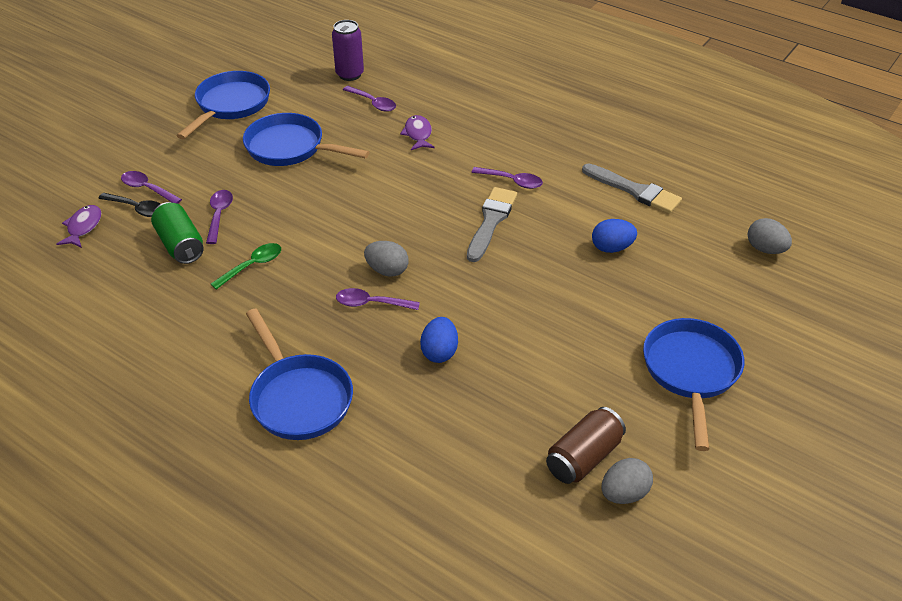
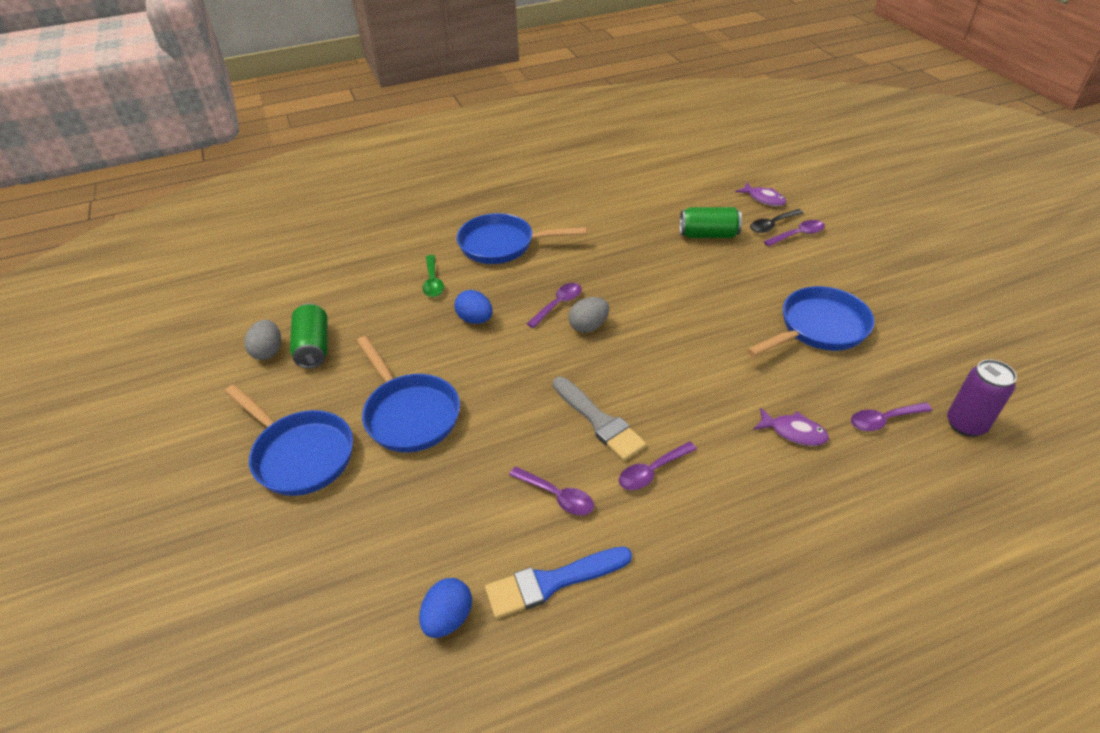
camera: 125 degrees right, 0 degrees up
(219, 215) = (734, 261): purple spoon -> purple spoon (557, 496)
(230, 105) = (925, 312): blue pan -> blue pan (410, 414)
(252, 266) = (654, 261): green spoon -> green spoon (433, 282)
(583, 457) = (314, 347): brown can -> green can
(611, 248) = (483, 495): blue egg -> blue egg (448, 618)
(634, 190) = (552, 582): grey brush -> blue brush
(765, 249) = (351, 648): grey egg -> none

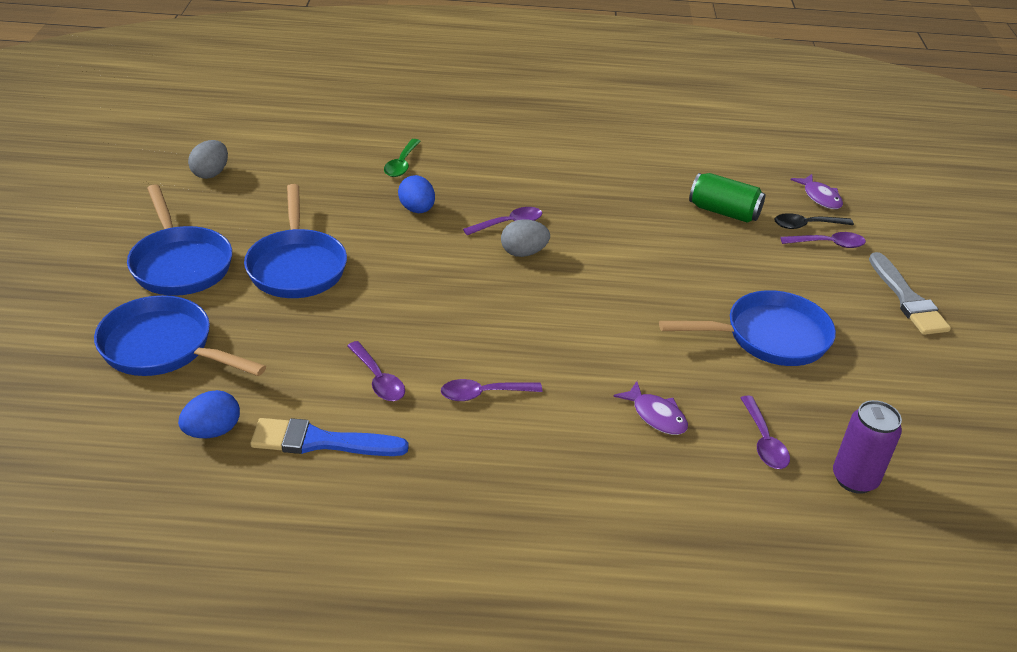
camera: 20 degrees right, 5 degrees down
(314, 347) = (252, 183): green can -> none
(502, 245) = (495, 153): blue pan -> blue pan (163, 347)
(599, 421) = (467, 335): grey brush -> grey brush (907, 299)
(883, 420) = (764, 441): purple spoon -> purple spoon turned 105 degrees counterclockwise

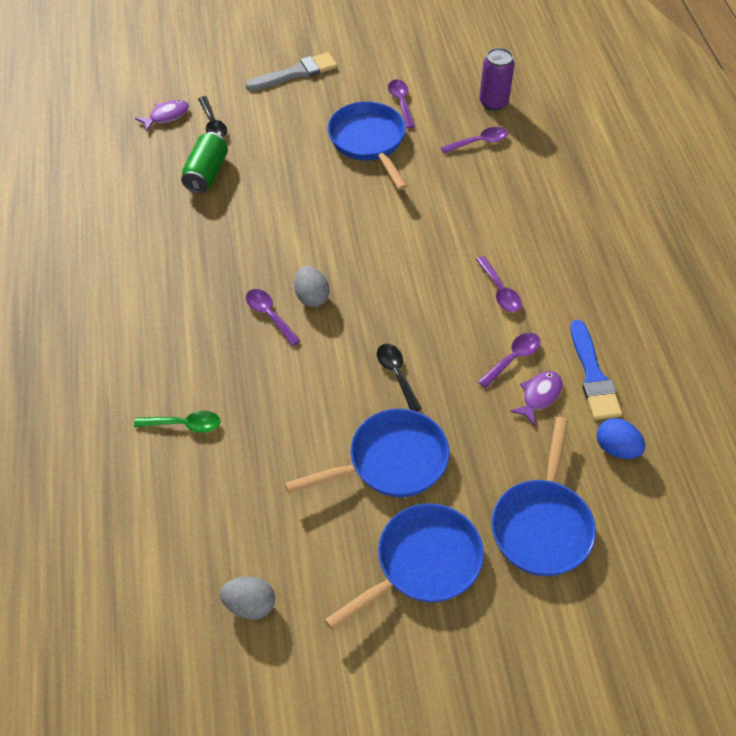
camera: 100 degrees left, 15 degrees up
(398, 289) = (396, 374): none -> black spoon
(417, 210) = (267, 390): blue egg -> none
(656, 415) = (479, 195): purple fish -> purple fish (539, 396)
(828, 244) = (236, 112): purple spoon -> purple spoon (401, 102)

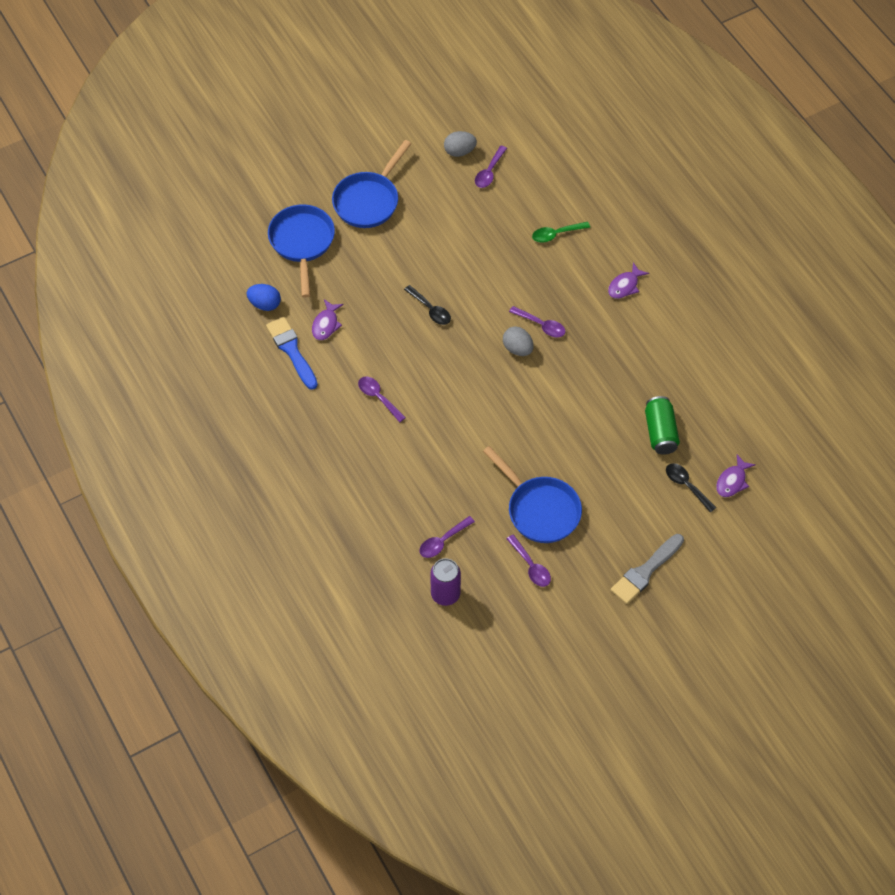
camera: 160 degrees right, 5 degrees up
(141, 331) = (625, 286): none -> purple fish
(391, 461) = (411, 252): blue pan -> none
(513, 358) = (352, 346): purple spoon -> purple spoon (489, 172)

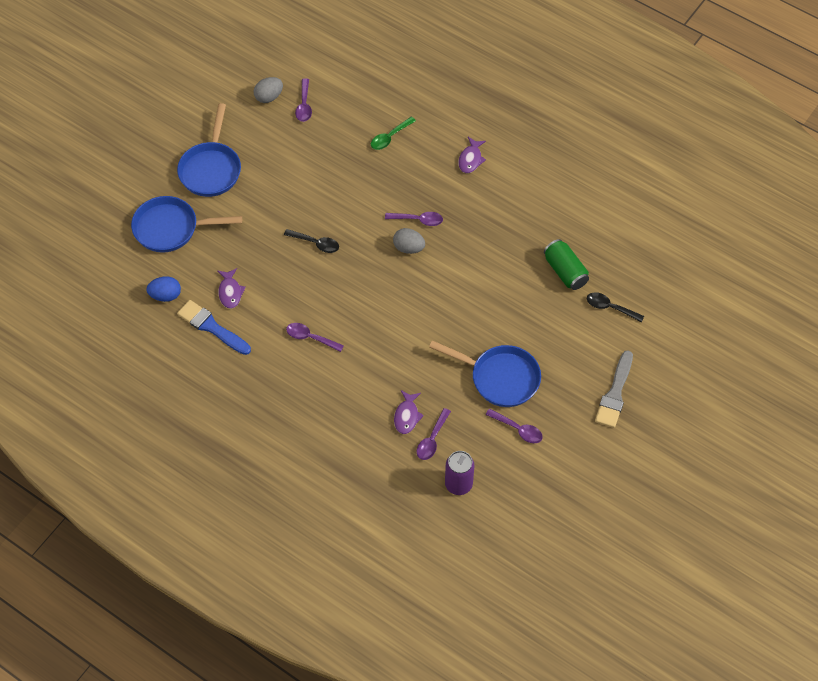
camera: 25 degrees left, 0 degrees up
(302, 243) = (171, 228): blue pan -> blue pan turned 60 degrees counterclockwise
(732, 481) = (645, 288): purple fish -> purple fish (407, 416)

